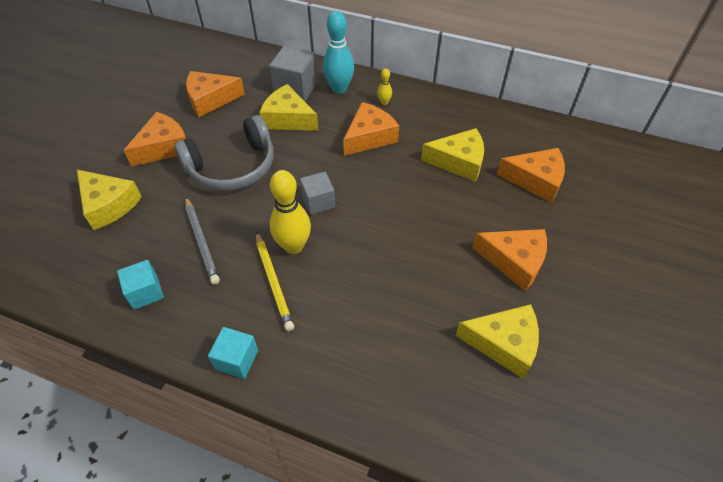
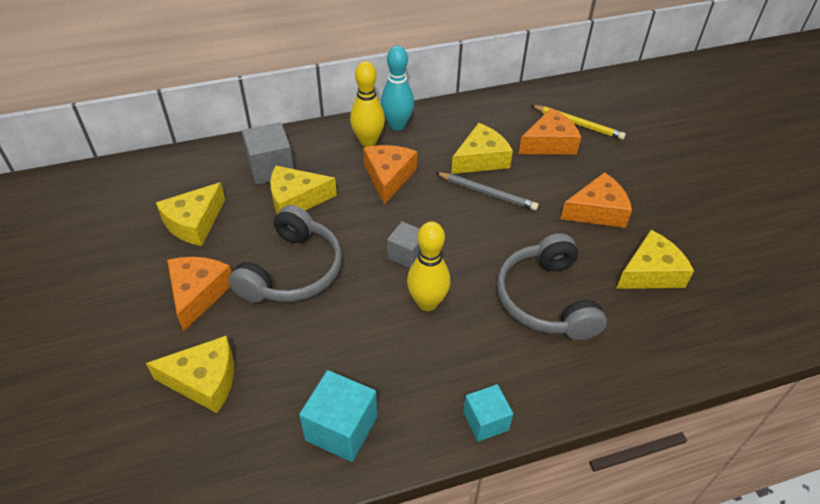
camera: 40 degrees left, 5 degrees down
(145, 292) = (341, 428): turquoise cube -> turquoise cube, size x1.53
(201, 241) = (342, 352): grey pencil -> grey pencil (487, 193)
(210, 100) = (194, 223): orange cheese -> yellow cheese
(273, 282) = (444, 342): yellow pencil -> yellow pencil (578, 124)
(339, 89) = (314, 149): turquoise bowling pin -> turquoise bowling pin (397, 125)
(384, 102) = (368, 141): yellow bowling pin -> yellow bowling pin, size x2.13
(384, 303) = (546, 299): none -> grey headphones

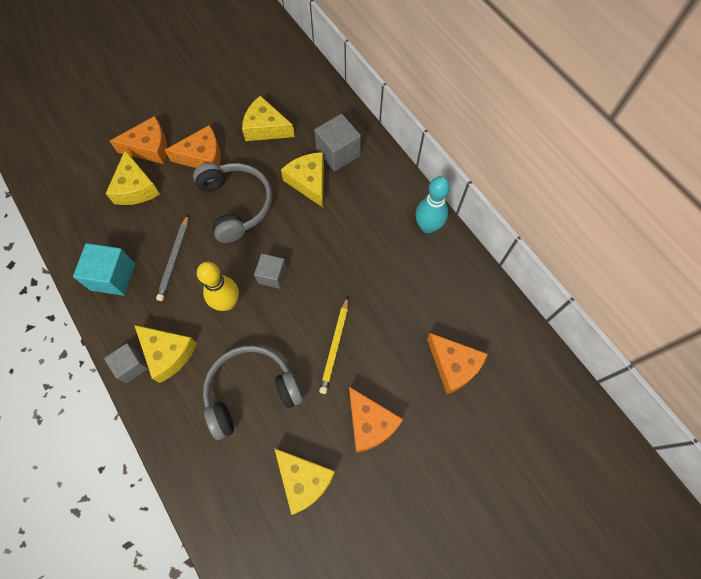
camera: 75 degrees right, 20 degrees up
(293, 271) = (236, 205): grey headphones -> grey headphones turned 120 degrees counterclockwise
(368, 141) = (396, 210): yellow bowling pin -> none
(388, 177) = (357, 238): orange cheese -> orange cheese (149, 147)
(481, 159) = (407, 307): yellow cheese -> yellow cheese (168, 353)
(485, 421) = (131, 366): turquoise cube -> grey cube
(487, 193) = (363, 322): grey pencil -> grey pencil (174, 259)
(578, 124) = (496, 390): yellow pencil -> yellow pencil (335, 346)

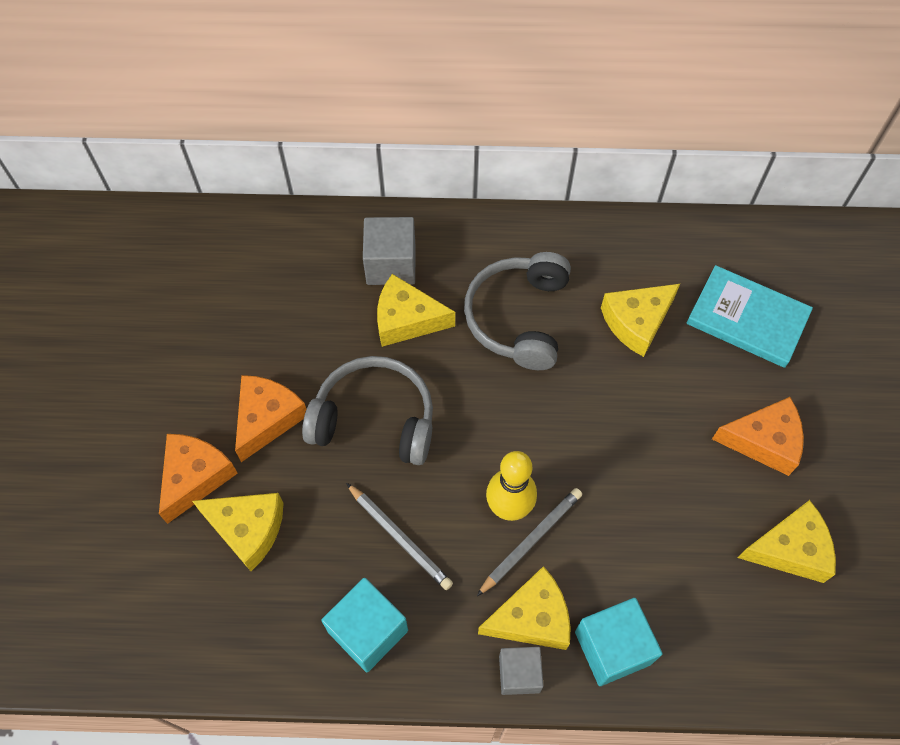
camera: 55 degrees left, 5 degrees down
(175, 408) = (612, 647): none -> turquoise cube
(214, 326) = (531, 540): none -> grey pencil
(251, 391) = (646, 546): grey headphones -> grey headphones (518, 317)
(265, 128) = (285, 320): yellow cheese -> yellow cheese (636, 322)
(272, 275) = (508, 435): grey cube -> none
(335, 346) = (648, 421): yellow pencil -> none
(428, 226) = (562, 237): turquoise bowling pin -> none
(453, 365) = (747, 319): orange cheese -> turquoise book

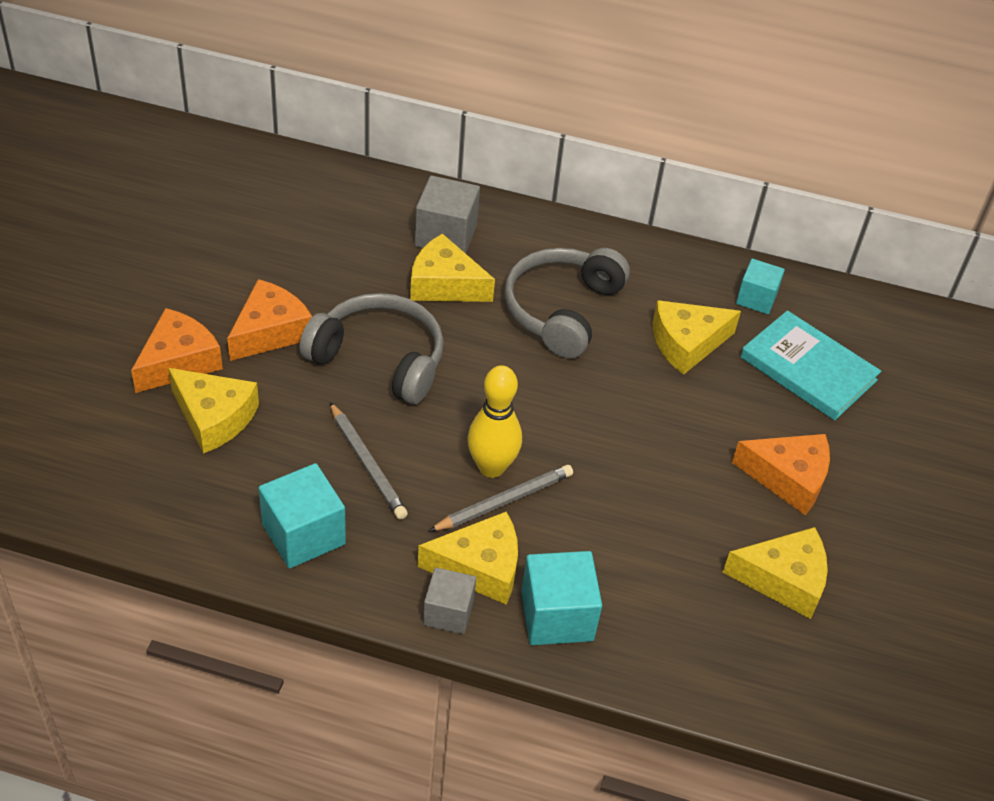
camera: 10 degrees right, 15 degrees down
(682, 255) = (756, 298): none -> turquoise cube

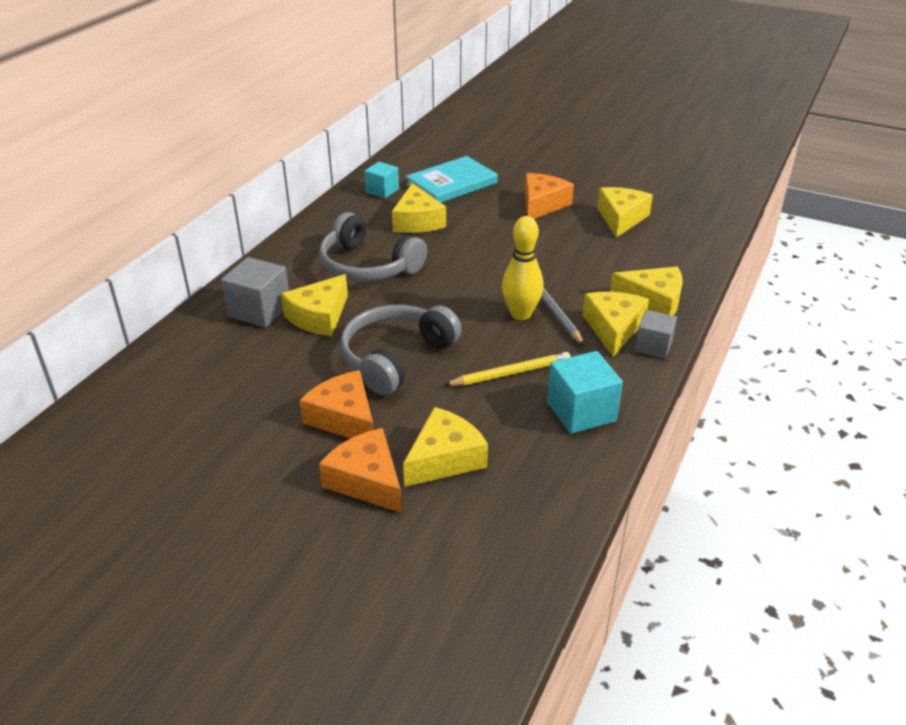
camera: 75 degrees left, 10 degrees down
(367, 464) = (510, 373): grey pencil -> yellow pencil
(557, 616) = (653, 301): turquoise cube -> yellow cheese

